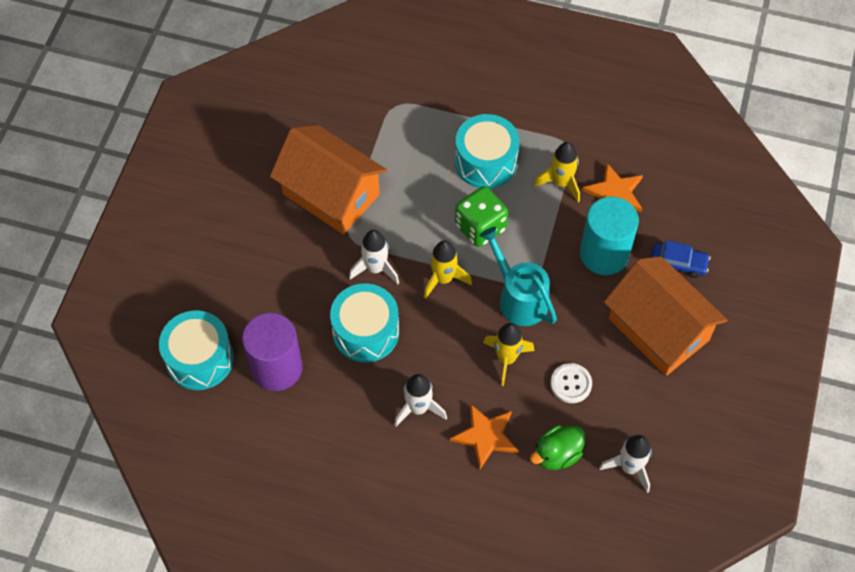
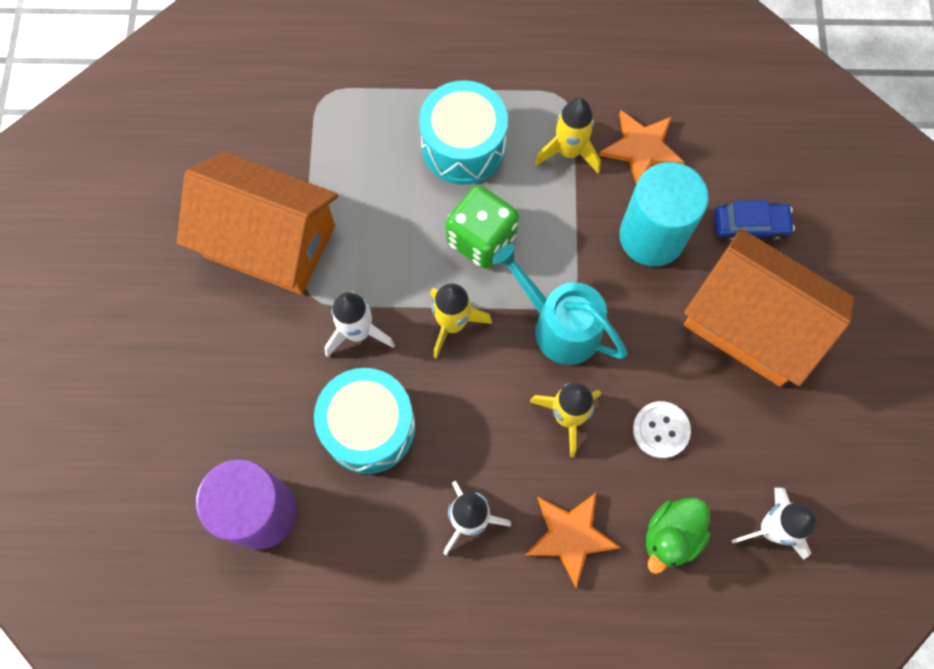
camera: 15 degrees left, 10 degrees up
(199, 359) = (149, 527): turquoise drum -> none

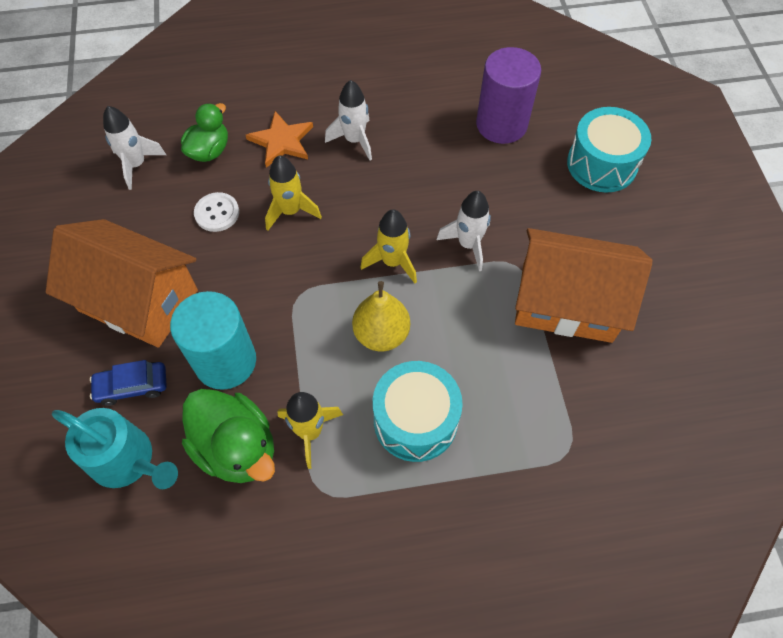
camera: 170 degrees right, 10 degrees down
(369, 427) = (441, 183): turquoise drum -> turquoise drum (602, 164)
(481, 239) = (381, 334): green dice -> yellow pear
(559, 326) = (303, 274): turquoise watering can -> turquoise watering can (127, 461)
(641, 148) = (237, 448): orange star -> green duck

